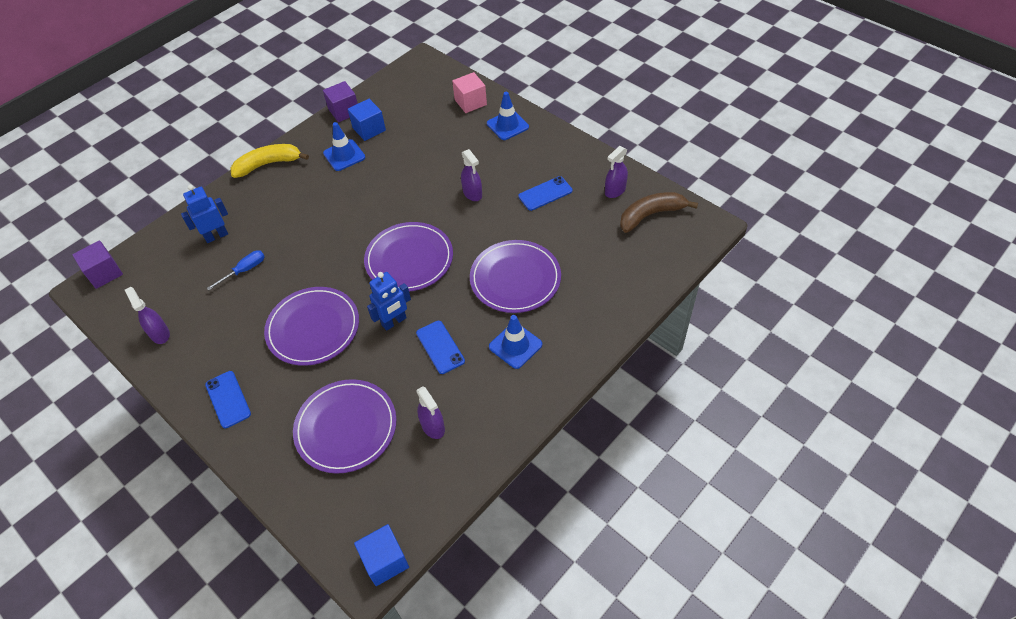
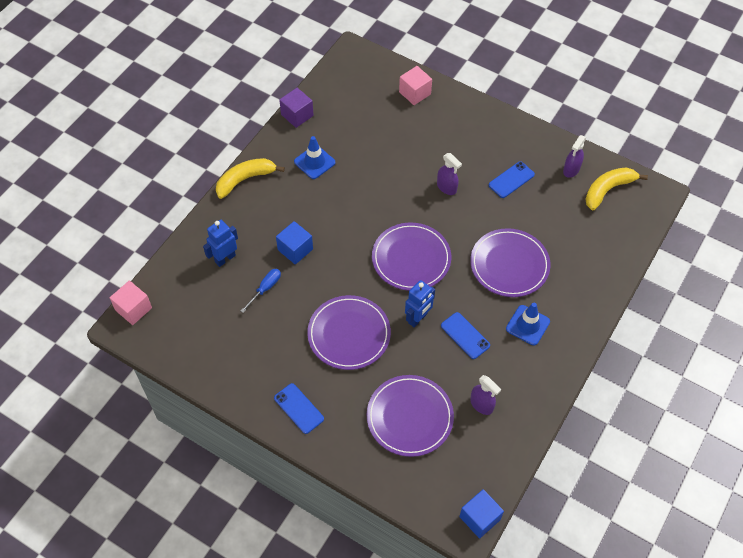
camera: 15 degrees left, 5 degrees up
(104, 273) = (133, 309): purple cube -> pink cube
(160, 334) = (212, 359): purple spray bottle -> none
(369, 129) = (328, 132): blue cube -> blue cube (295, 249)
(507, 125) = (457, 114): blue traffic cone -> none
(650, 215) = (608, 190): brown banana -> yellow banana

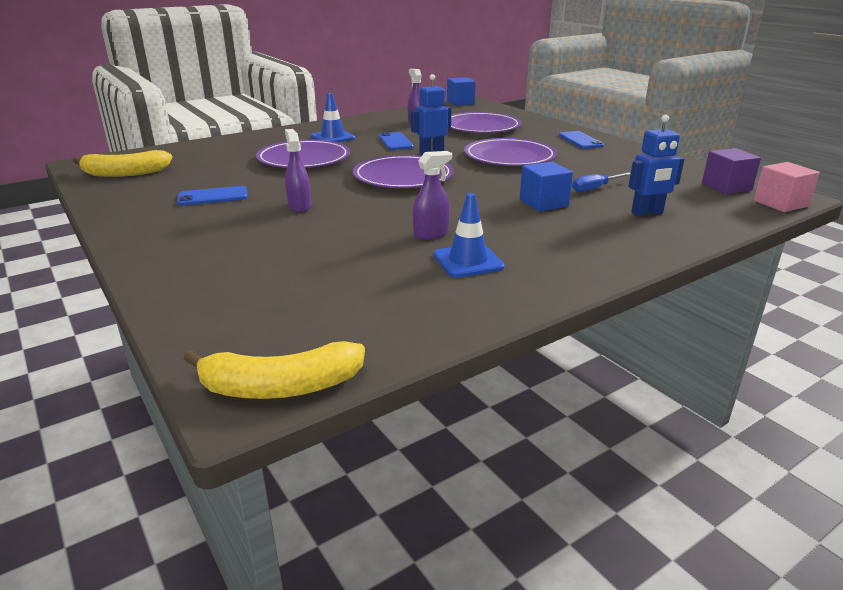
camera: 155 degrees left, 30 degrees down
(245, 179) = (601, 268): yellow banana -> yellow banana (281, 387)
(297, 115) = (462, 322): purple cube -> purple cube (726, 187)
(415, 93) = (209, 297): pink cube -> none
(571, 170) = (133, 190): purple spray bottle -> purple spray bottle (431, 234)

